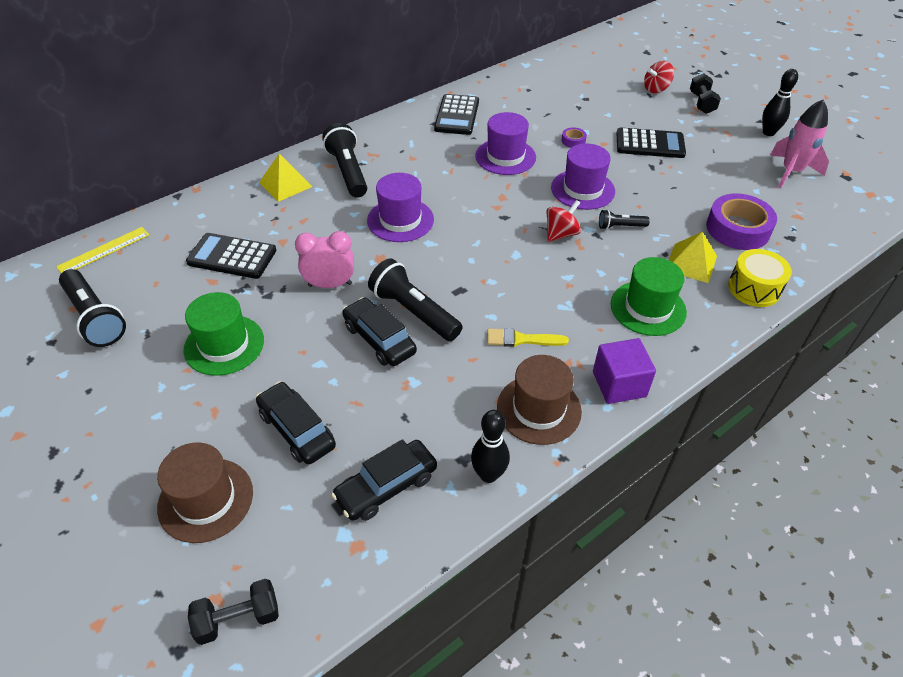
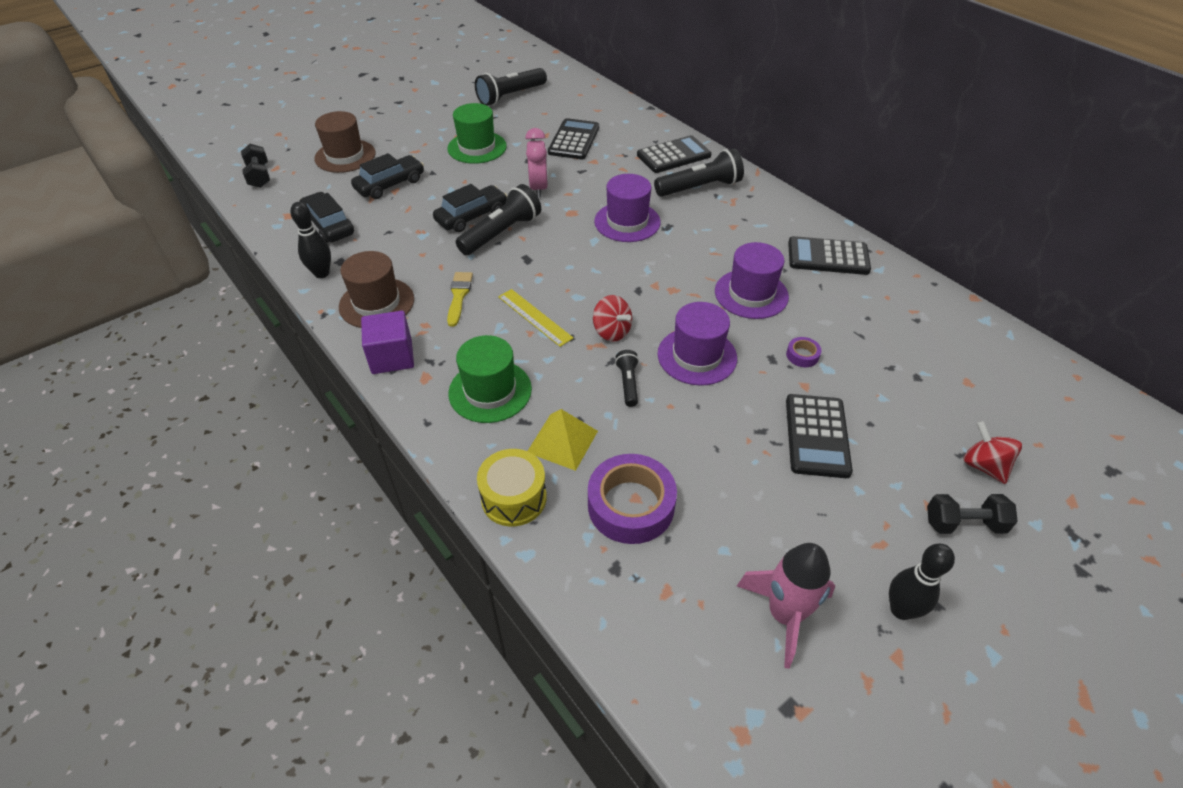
camera: 90 degrees right, 0 degrees up
(104, 250) = (581, 88): yellow ruler -> yellow ruler (535, 317)
(285, 184) = (674, 155): yellow pyramid -> black calculator

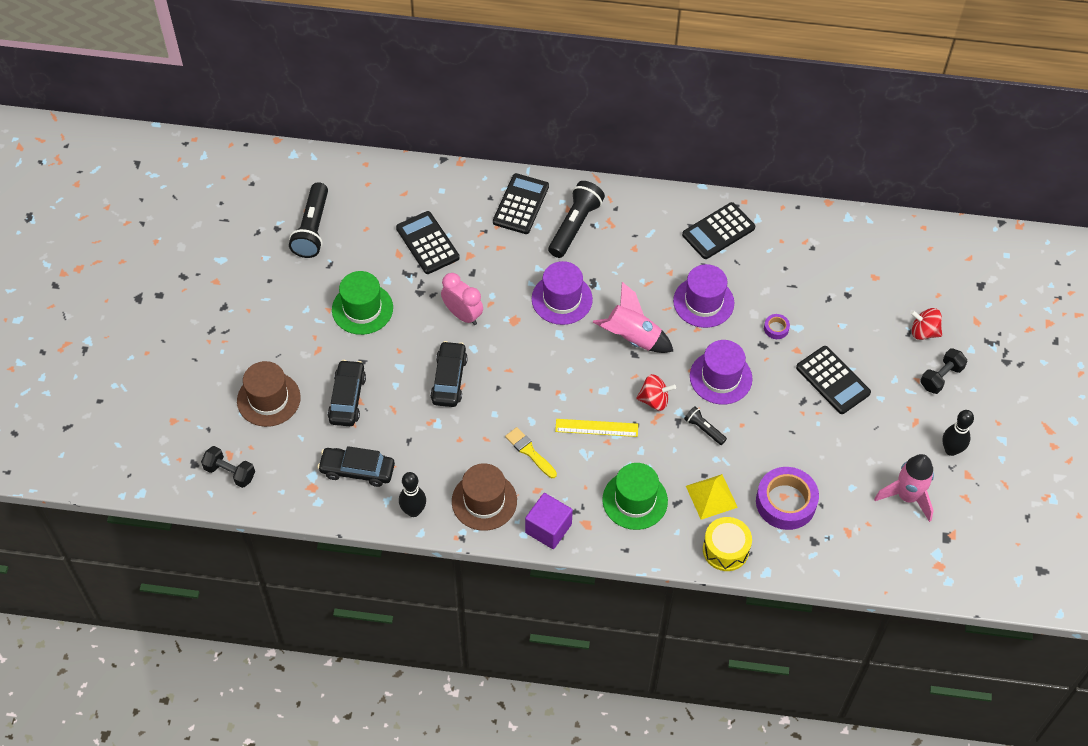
camera: 45 degrees left, 10 degrees up
(501, 233) = (490, 377): black flashlight -> none
(651, 278) = (632, 338): none -> pink rocket

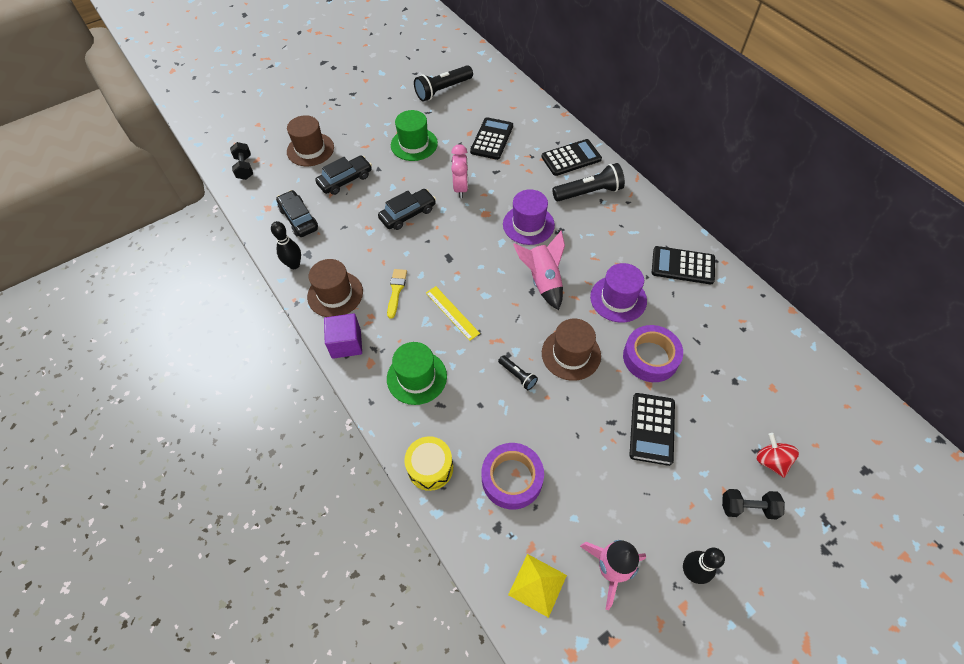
camera: 50 degrees right, 0 degrees up
(654, 400) = (509, 329): red spinning top -> none
(704, 429) = (518, 376): black flashlight -> black flashlight turned 135 degrees clockwise
(711, 496) = (467, 423): yellow pyramid -> yellow pyramid (537, 585)
(720, 377) = (571, 354): purple hat -> brown hat
(776, 328) = (650, 357): purple tape -> purple tape, size x2.27

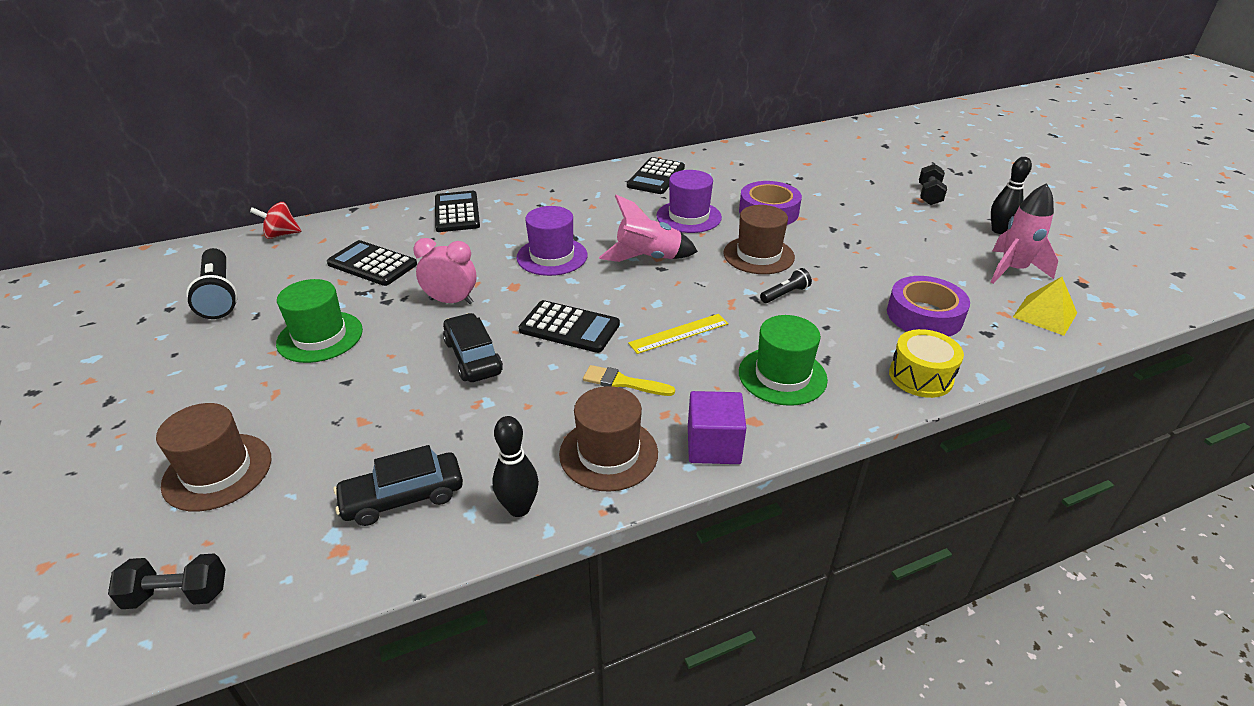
camera: 80 degrees left, 20 degrees down
(345, 180) = (344, 425): black car -> none
(589, 192) = (523, 210): black flashlight -> none
(652, 429) = (853, 224): black calculator -> black calculator (569, 327)
(771, 461) = (881, 178): red spinning top -> red spinning top (281, 235)

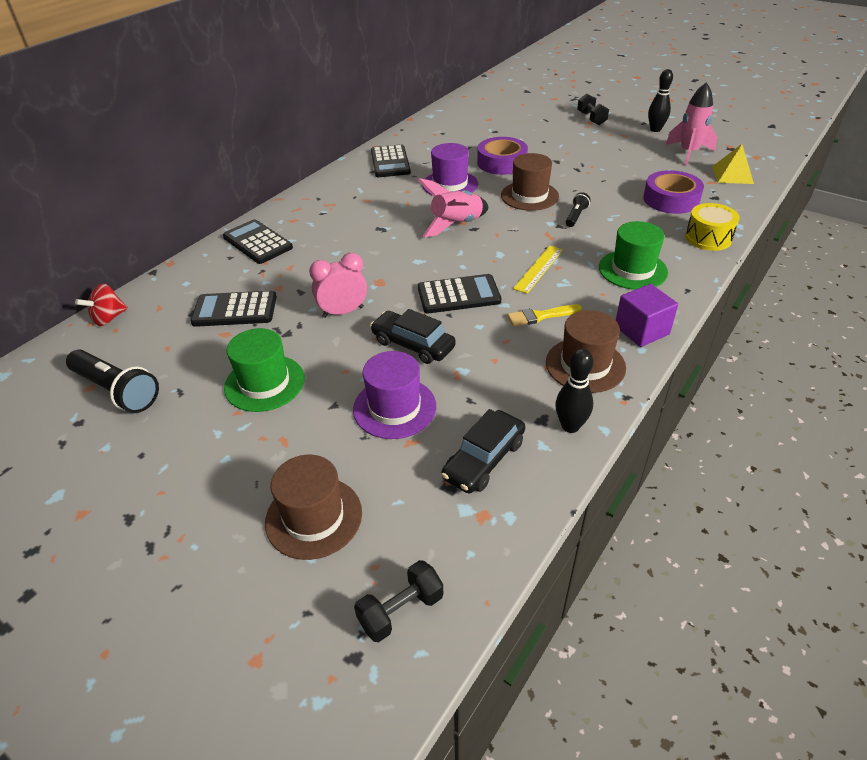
camera: 30 degrees left, 5 degrees up
(552, 256) = (382, 249): purple hat -> purple hat (394, 408)

